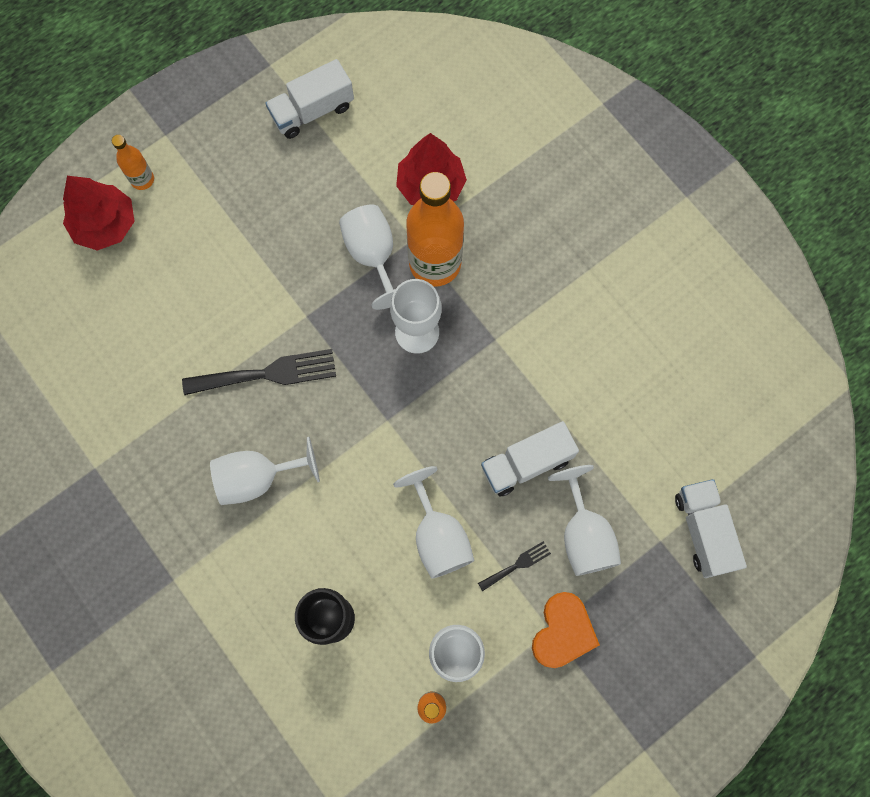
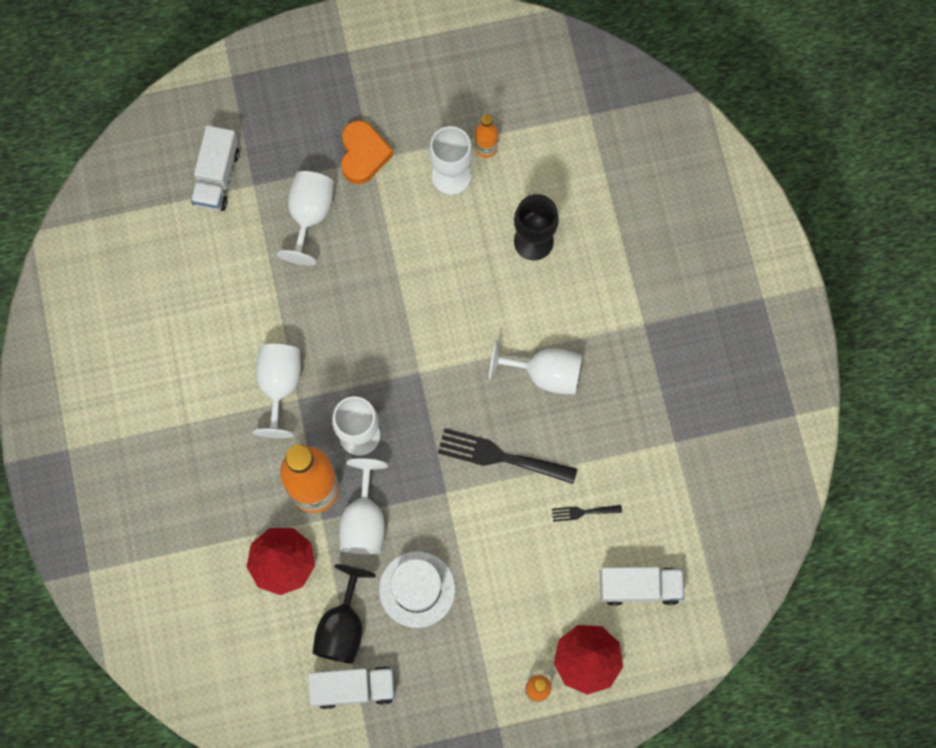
camera: 155 degrees left, 0 degrees up
(293, 217) = (417, 589): none -> white hat
(347, 156) = (342, 627): none -> black goblet
(438, 536) = (422, 264): white goblet -> white goblet (279, 385)
(517, 565) = (372, 216): black fork -> black fork (583, 512)
(526, 463) = (325, 288): white truck -> white truck (639, 587)
(562, 632) = (363, 154): orange heart -> orange heart turned 135 degrees clockwise

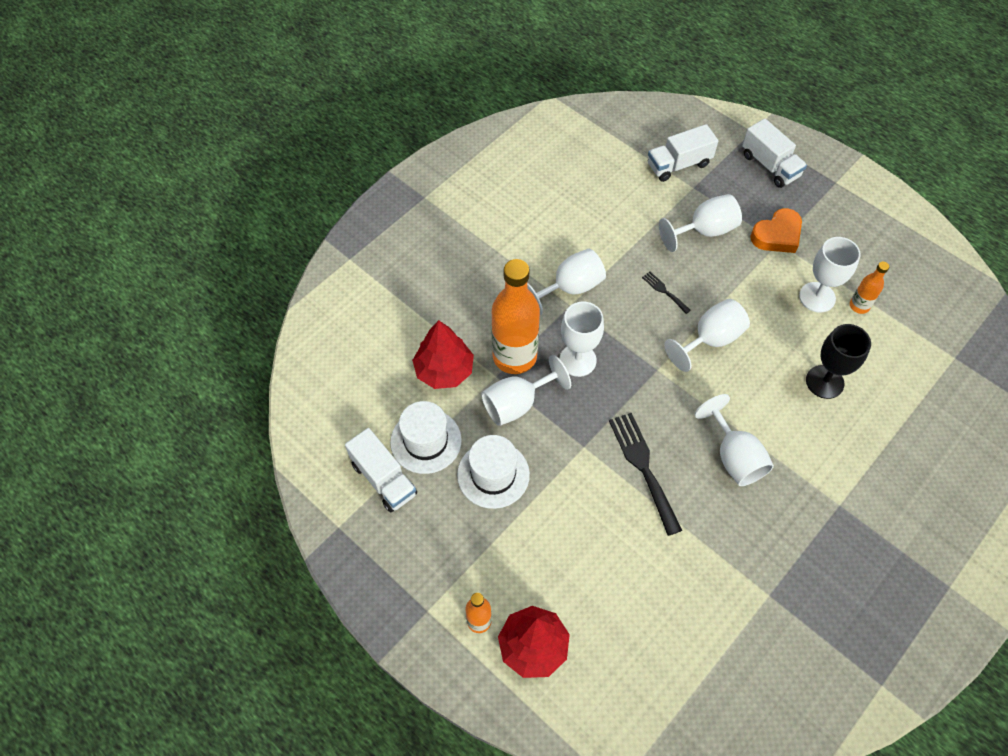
camera: 55 degrees right, 15 degrees down
(342, 627) = (426, 441): black goblet -> white hat
(424, 303) = (710, 339): none -> white goblet
(583, 512) = (651, 559): black fork -> black fork (664, 291)
(639, 587) = (626, 649): white truck -> white truck (770, 165)

